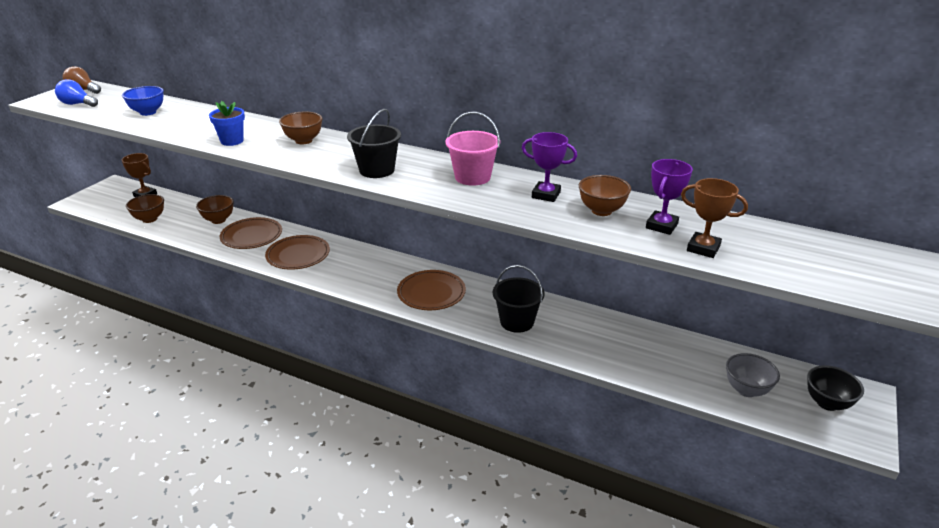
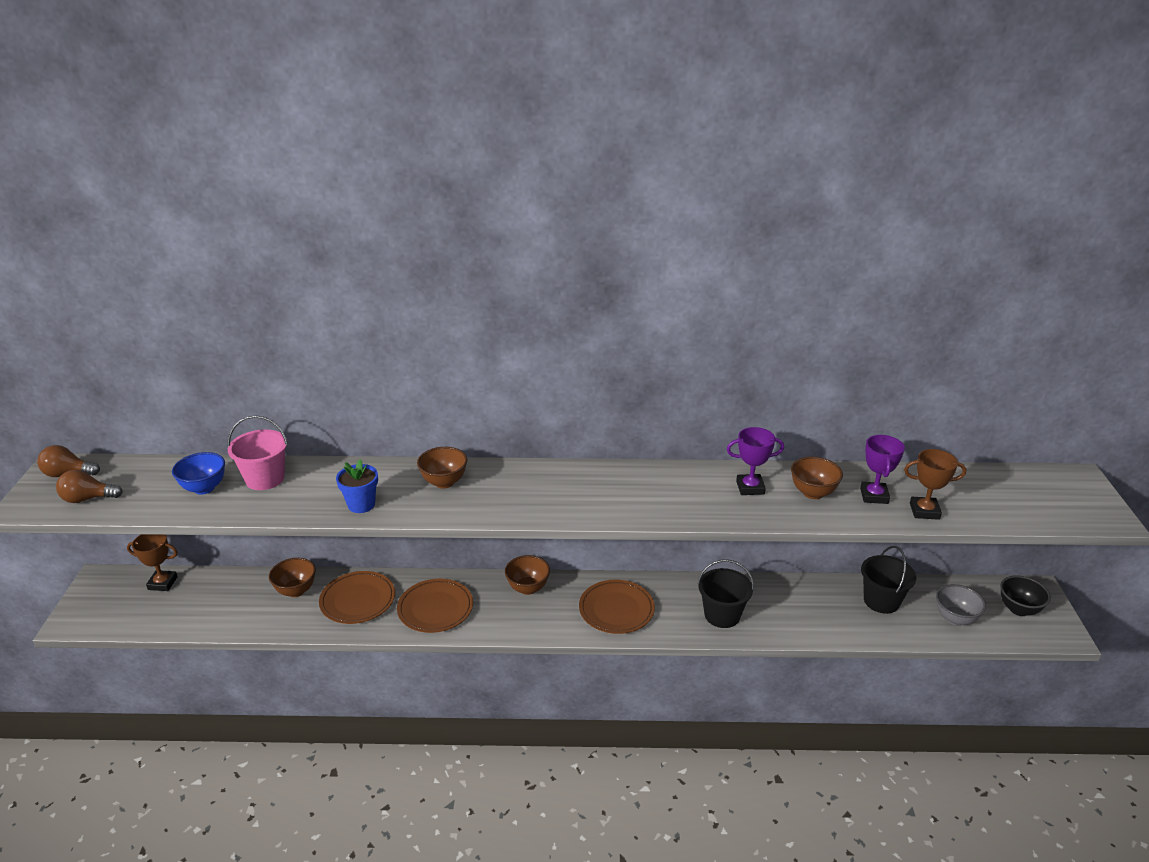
camera: 25 degrees left, 0 degrees up
(77, 104) = (88, 499): blue light bulb -> brown light bulb
(149, 219) = (203, 616): brown bowl -> brown bowl (528, 588)
(377, 170) = (563, 502): black bucket -> black bucket (881, 601)
(472, 177) = (665, 484): pink bucket -> pink bucket (265, 479)

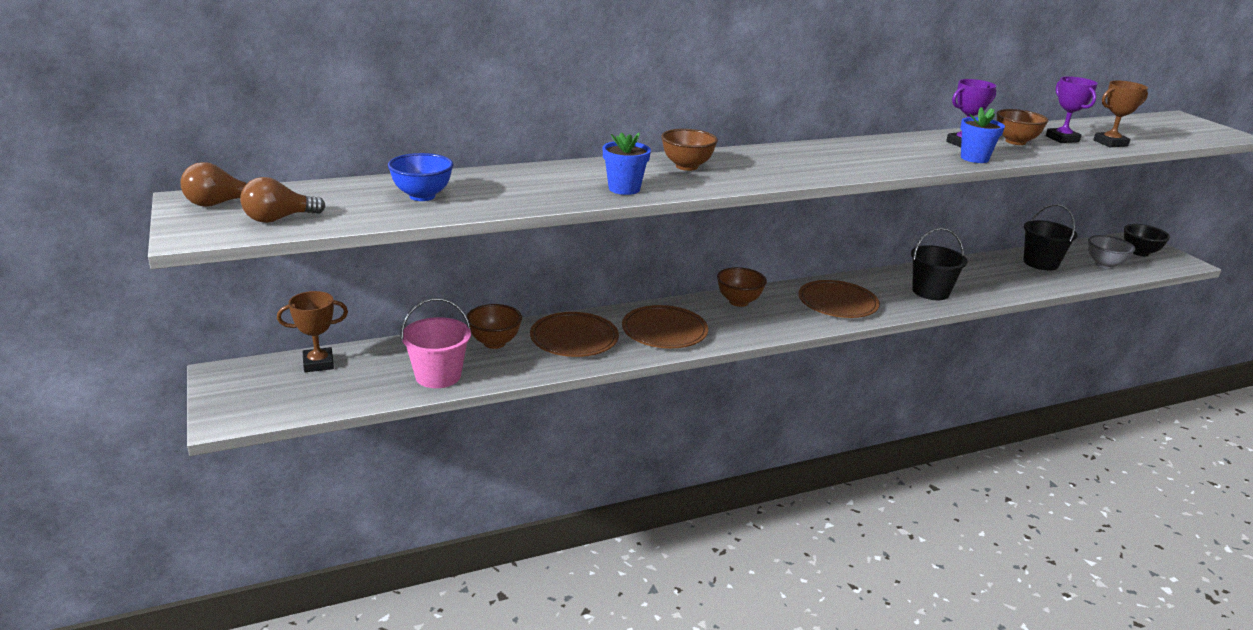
camera: 25 degrees left, 5 degrees down
(265, 479) = (486, 183): pink bucket -> pink bucket (438, 376)
(734, 513) = (974, 158): none -> blue flower pot

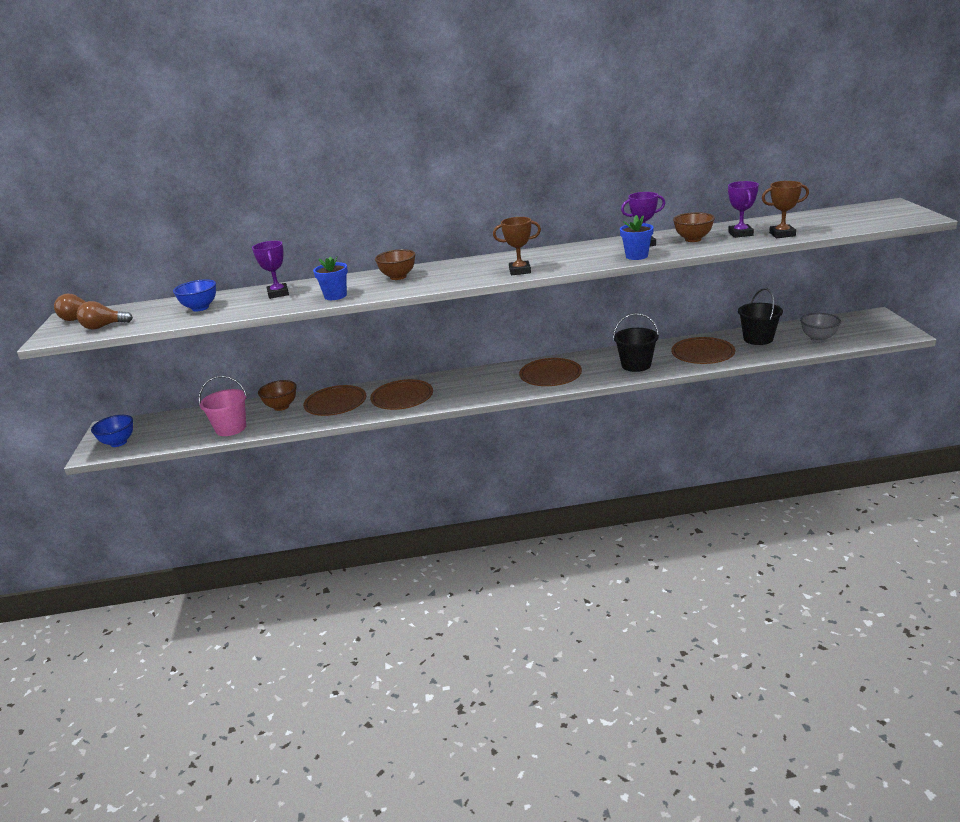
camera: 20 degrees right, 0 degrees up
(260, 400) = (118, 443): none -> blue bowl
(318, 363) = (165, 420): brown trophy -> brown trophy (520, 271)
(529, 181) = (278, 294): none -> purple trophy
(738, 302) = (474, 376): brown bowl -> none
(995, 280) = (702, 354): none -> brown plate
(1139, 252) = (865, 327): black bowl -> none

